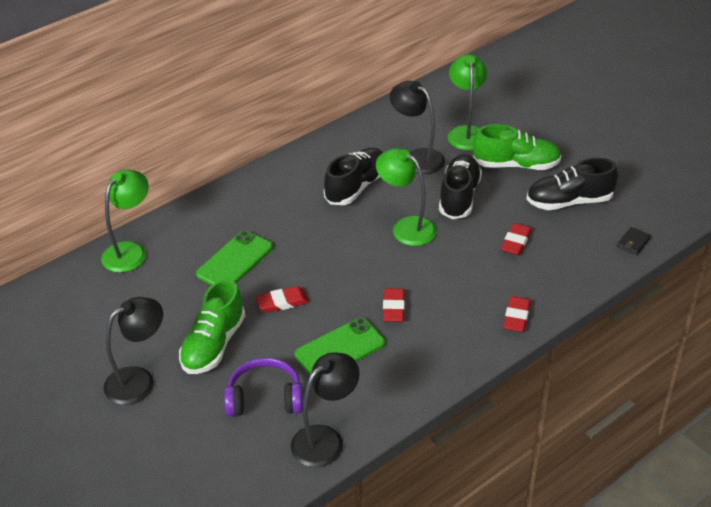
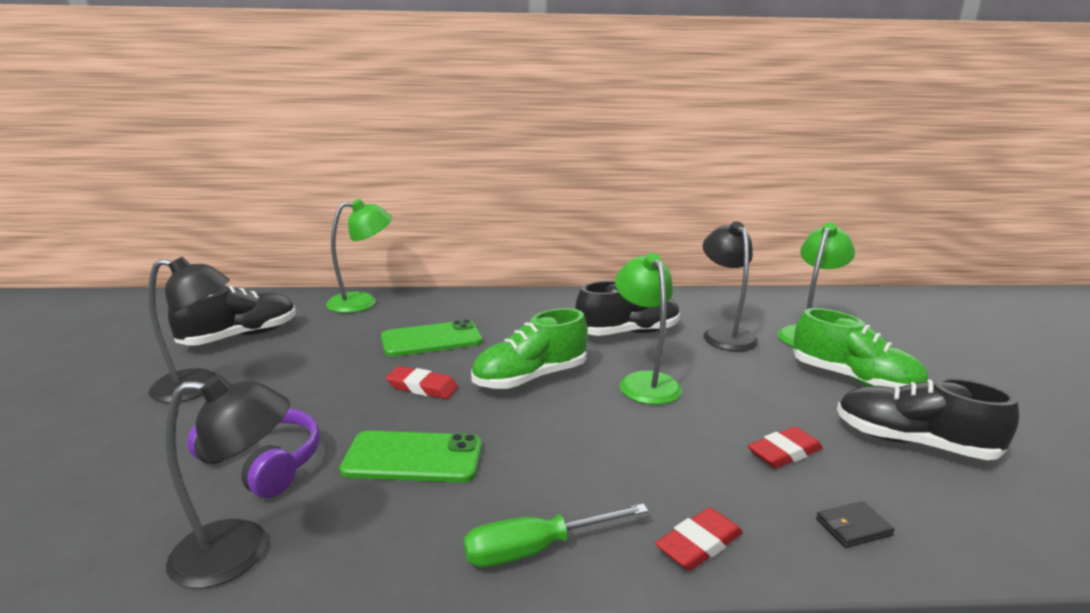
camera: 35 degrees right, 20 degrees down
(213, 345) = (305, 391): green shoe -> green shoe (530, 378)
(393, 308) = (533, 448): red eraser -> none
(453, 359) = (536, 549): none -> green screwdriver
(459, 197) = (743, 380): black shoe -> black shoe (240, 336)
(633, 242) = (1012, 540): black wallet -> black wallet (853, 527)

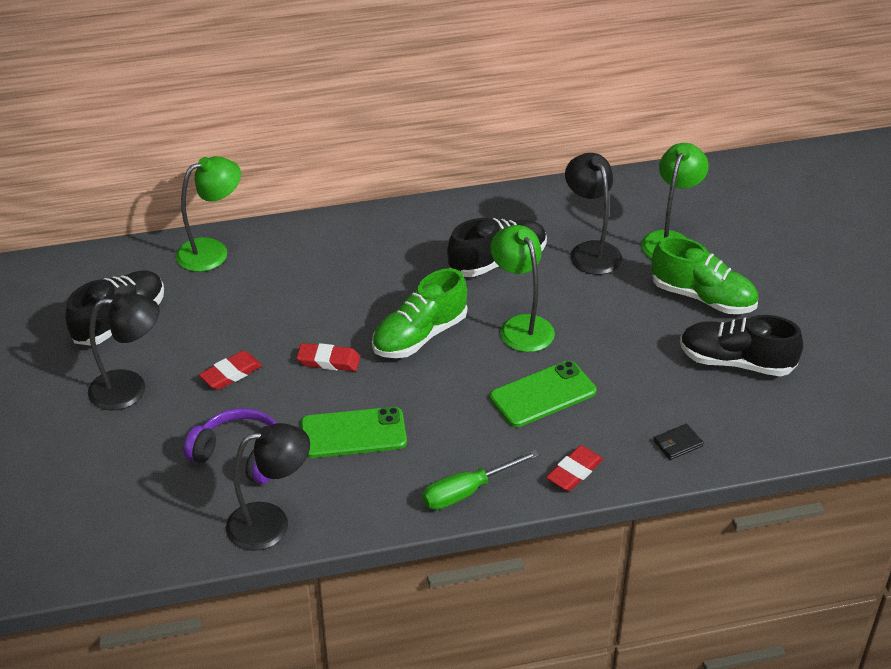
camera: 10 degrees left, 20 degrees up
(431, 339) = (310, 298): green phone -> green phone (542, 394)
(784, 453) = (636, 386): red eraser -> red eraser (231, 374)

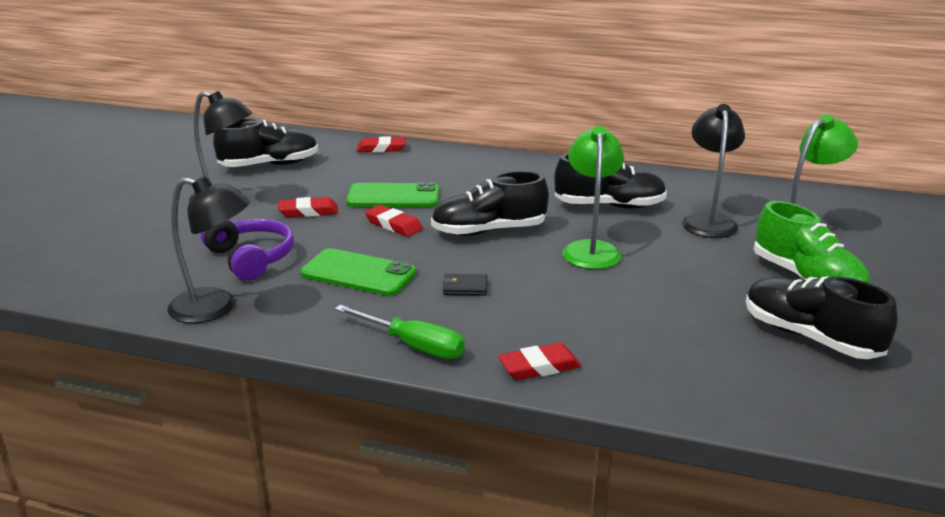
camera: 30 degrees right, 15 degrees down
(212, 251) = (381, 148): green lamp -> red eraser
(420, 336) = (489, 231): green shoe -> black shoe
(467, 491) = (413, 345): green screwdriver -> green screwdriver turned 150 degrees counterclockwise
(542, 394) = (564, 299): green phone -> green phone (393, 196)
(678, 444) = (681, 382): black wallet -> black wallet (465, 287)

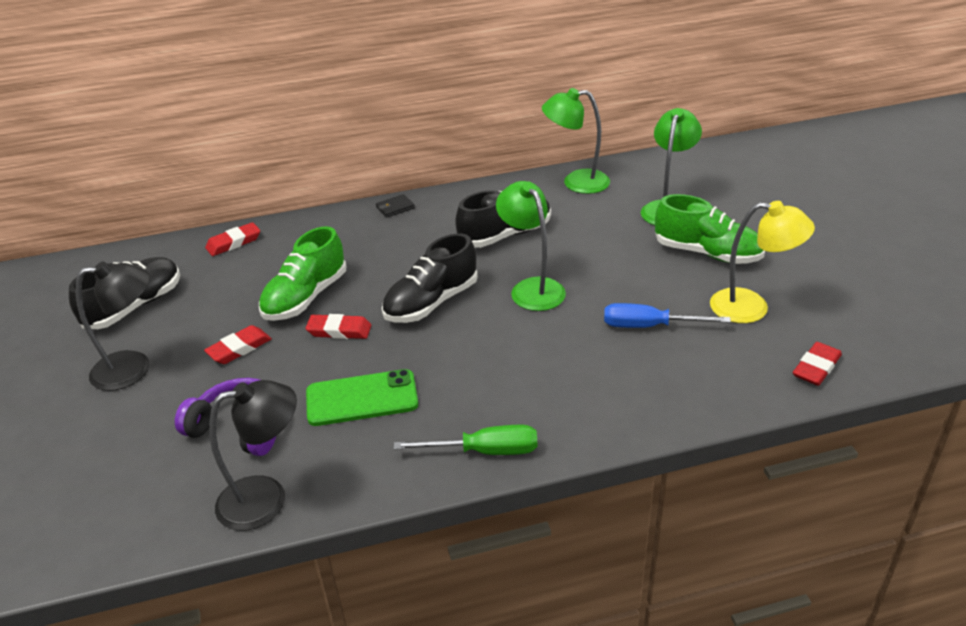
camera: 30 degrees left, 10 degrees up
(393, 196) = (305, 297): green phone -> green shoe
(465, 287) = (469, 372): black wallet -> black wallet (395, 208)
(539, 367) = (599, 423): red eraser -> red eraser (816, 367)
(675, 314) = (649, 326): none -> blue screwdriver
(708, 220) = (593, 221): black lamp -> none
(723, 188) = (576, 182): none -> green lamp
(809, 337) = (751, 307): black shoe -> yellow lamp

